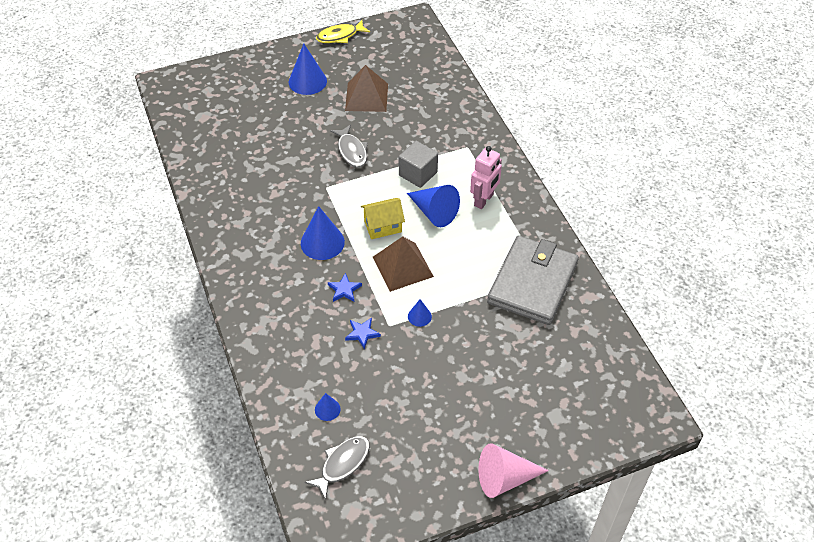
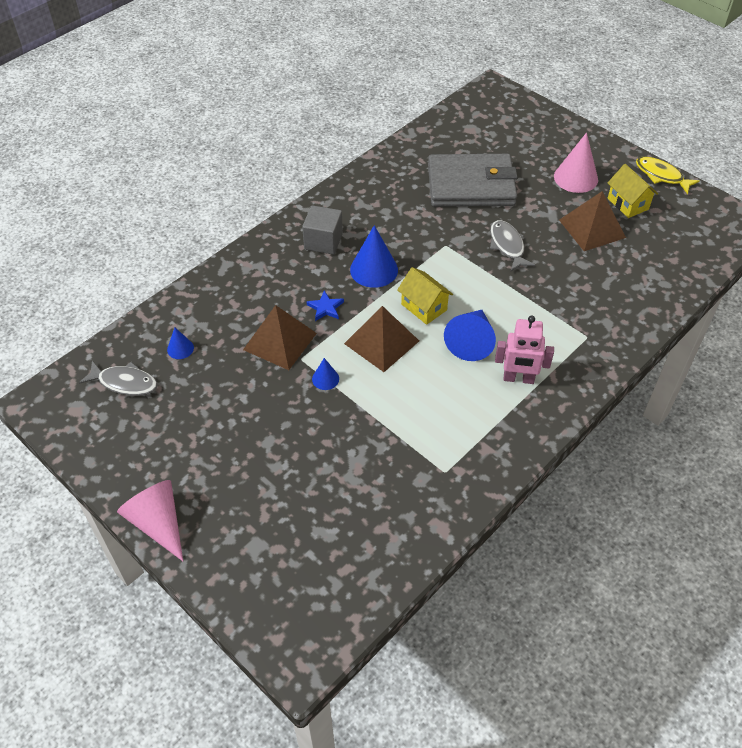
camera: 65 degrees right, 0 degrees up
(307, 81) = (575, 178): blue cone -> pink cone
(351, 151) = (507, 246): grey fish -> grey fish turned 120 degrees clockwise
(355, 66) = (628, 204): none -> yellow house
(362, 333) = (280, 341): blue star -> brown pyramid
(418, 174) = (515, 309): grey cube -> grey cube (323, 241)
(532, 283) = (427, 464): grey wallet -> grey wallet (471, 185)

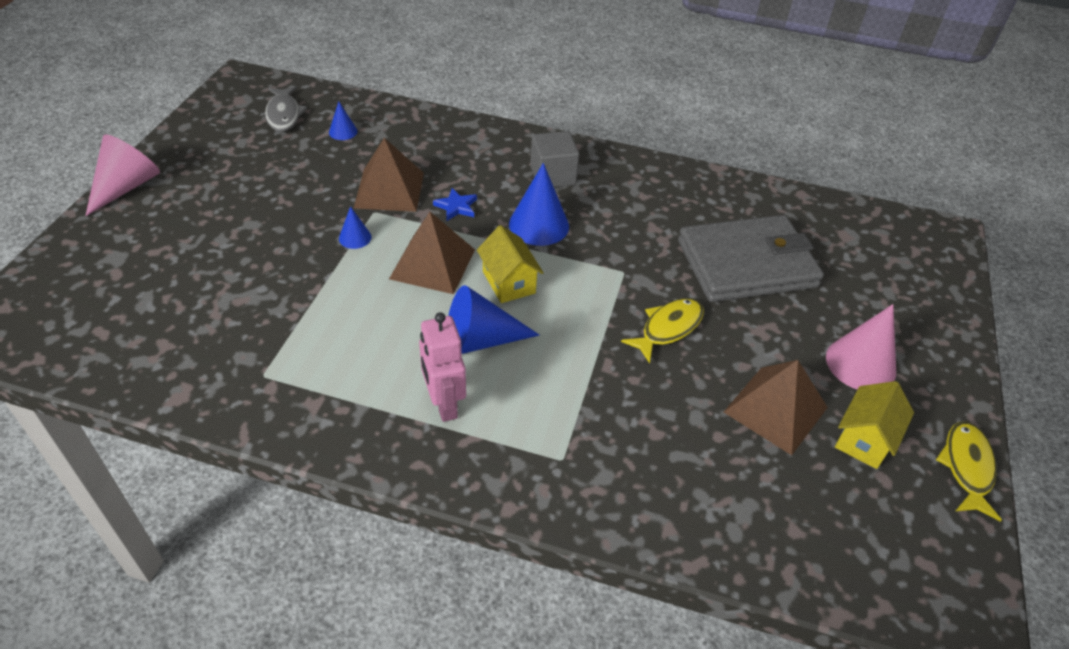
camera: 60 degrees right, 5 degrees down
(424, 307) = (509, 282): yellow house -> yellow house turned 45 degrees counterclockwise
(471, 185) = (746, 264): grey wallet -> grey wallet turned 75 degrees counterclockwise
(507, 246) = (668, 328): grey fish -> yellow fish

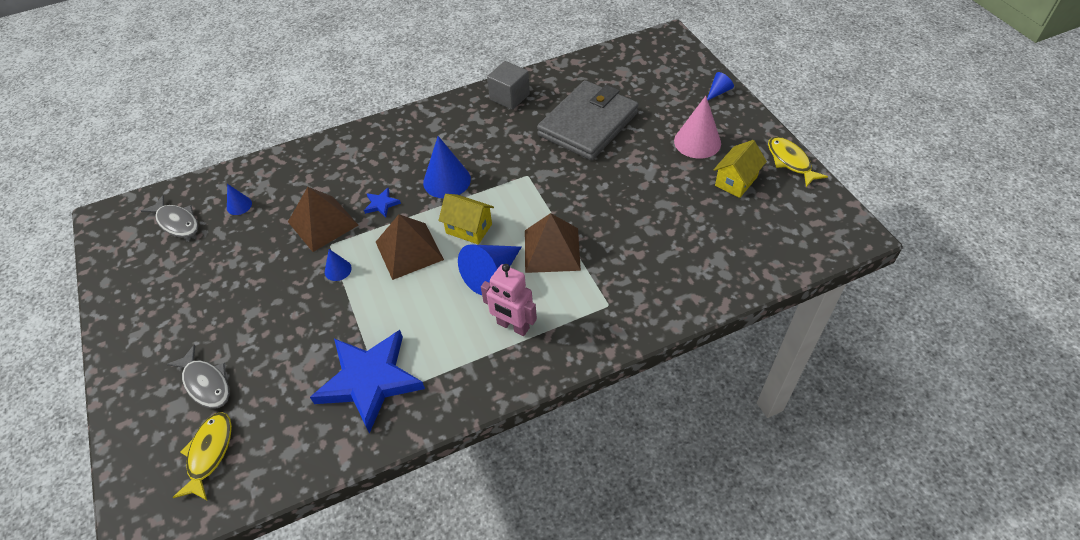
camera: 35 degrees left, 5 degrees up
(126, 187) = (117, 355): pink cone -> none
(154, 255) = (206, 383): none -> grey fish
(267, 352) = (369, 381): none -> blue star
(552, 175) = (420, 143): grey cube -> grey cube (509, 97)
(668, 328) = (586, 191): yellow fish -> yellow fish (209, 453)
(775, 409) = (682, 196): brown pyramid -> brown pyramid (552, 249)
(864, 439) = (736, 181): yellow house -> yellow house turned 45 degrees clockwise
(950, 328) = (718, 92): none -> blue cone

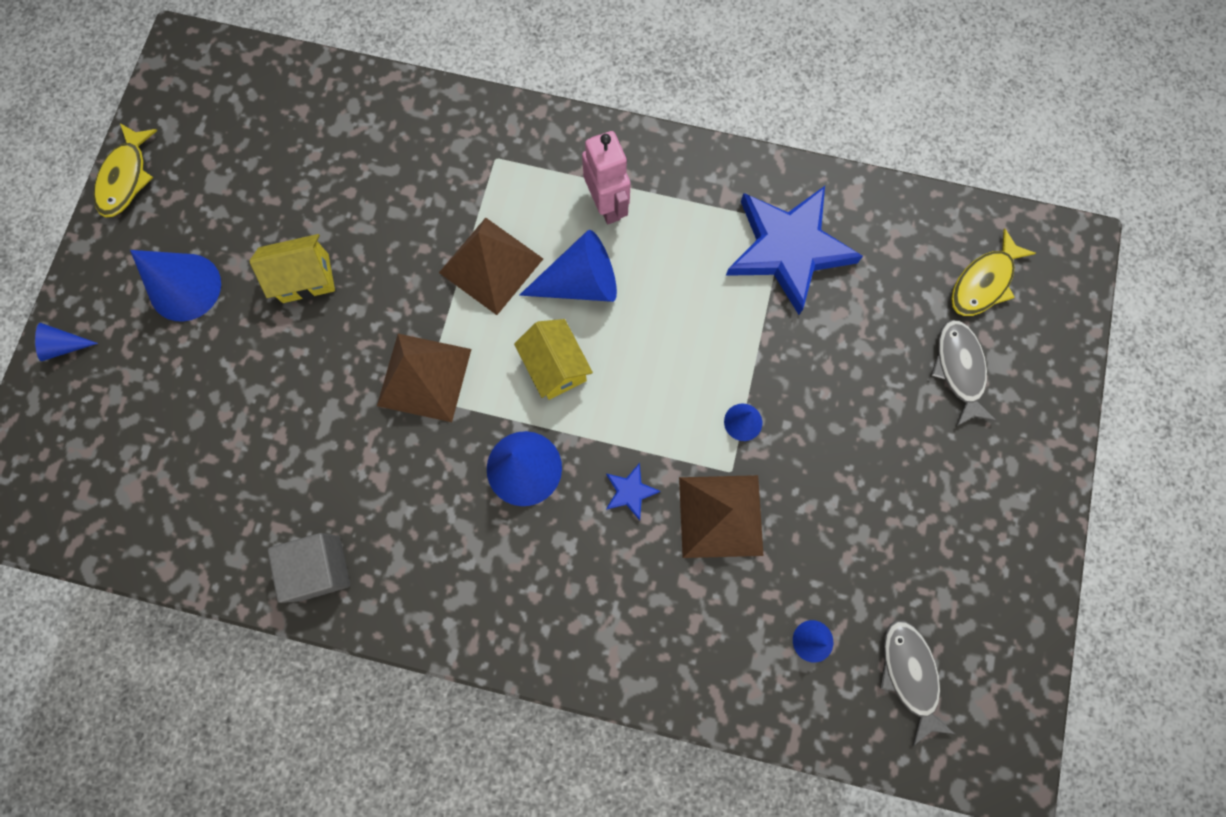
camera: 145 degrees left, 25 degrees up
(409, 250) = (645, 388): brown pyramid -> brown pyramid (424, 377)
(588, 124) = (273, 424): grey wallet -> none
(697, 142) = (185, 287): pink cone -> blue cone
(736, 181) = (212, 199): yellow house -> yellow house (305, 278)

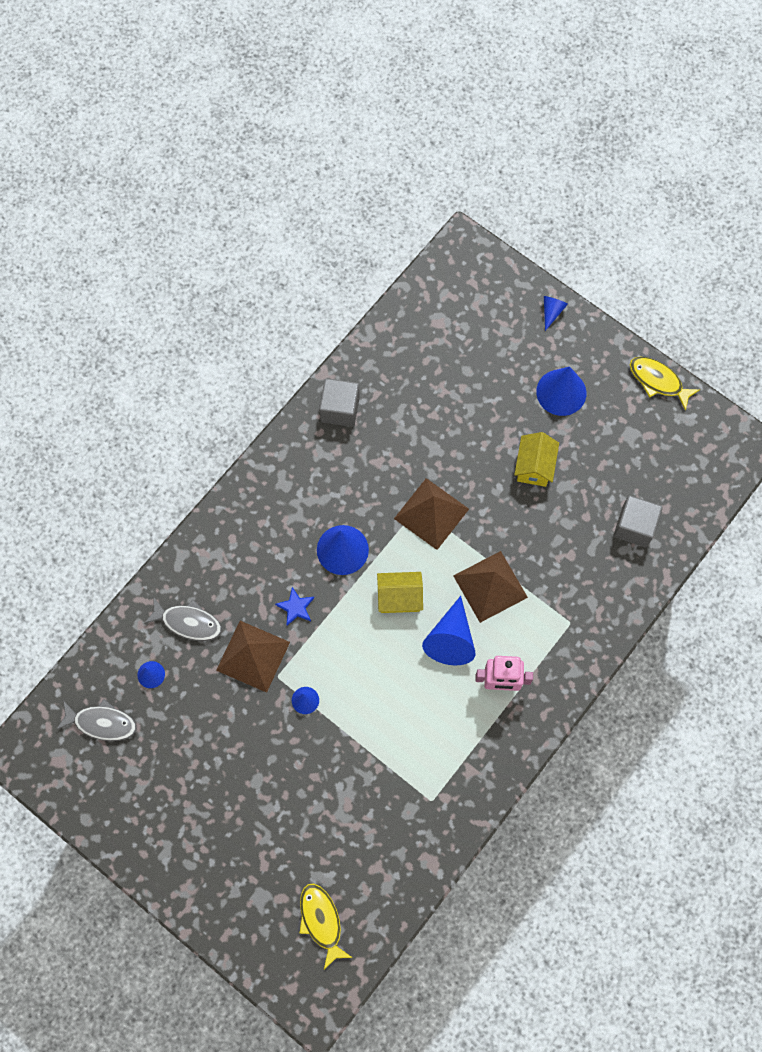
camera: 115 degrees right, 5 degrees down
(340, 134) = (634, 526): none -> grey cube
(788, 249) = (410, 793): blue star -> none
(959, 369) = (269, 866): grey fish -> grey fish (188, 622)

